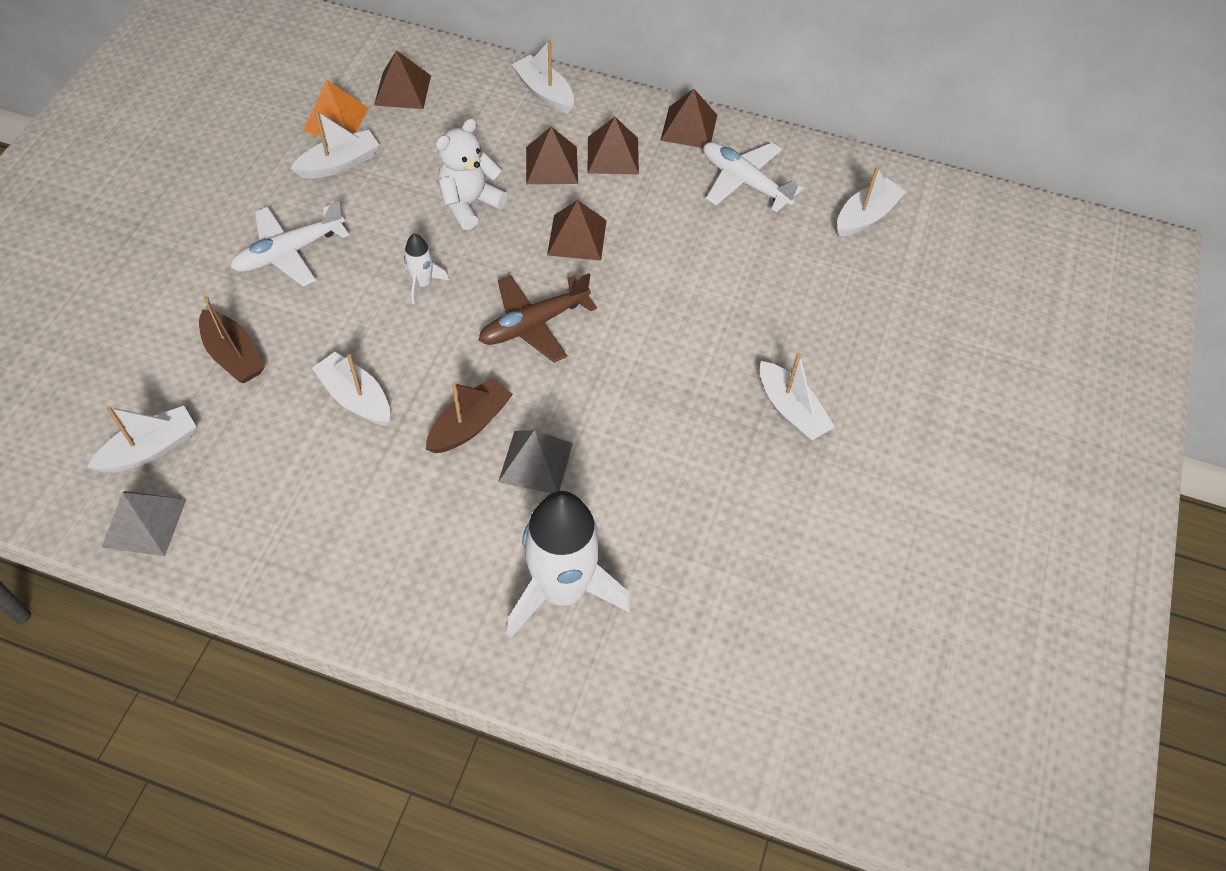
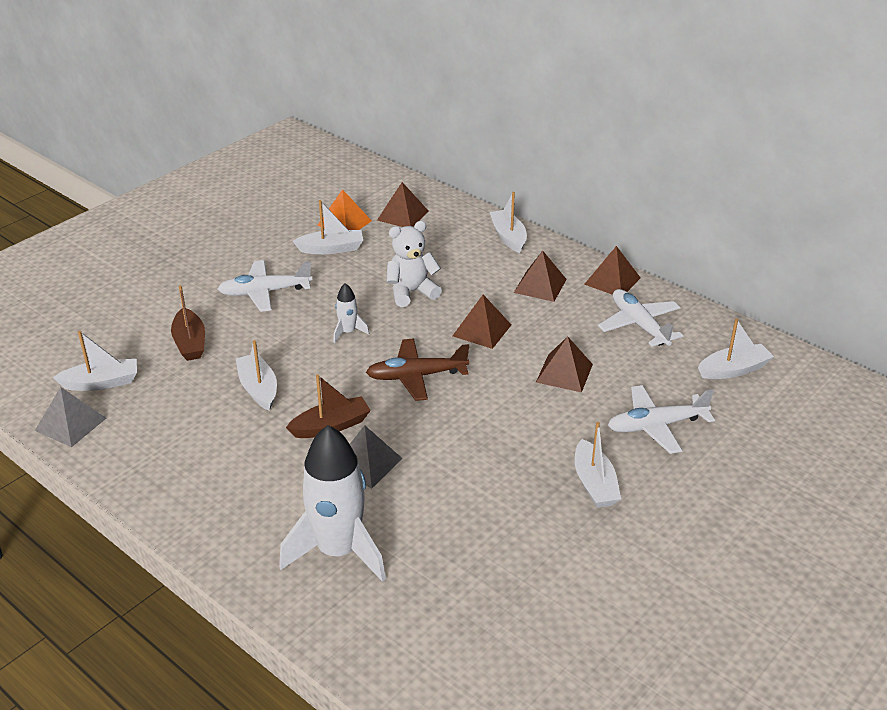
camera: 25 degrees right, 20 degrees down
(552, 165) = (488, 282): brown pyramid -> brown pyramid (564, 373)
(820, 314) = (656, 426): none -> white plane

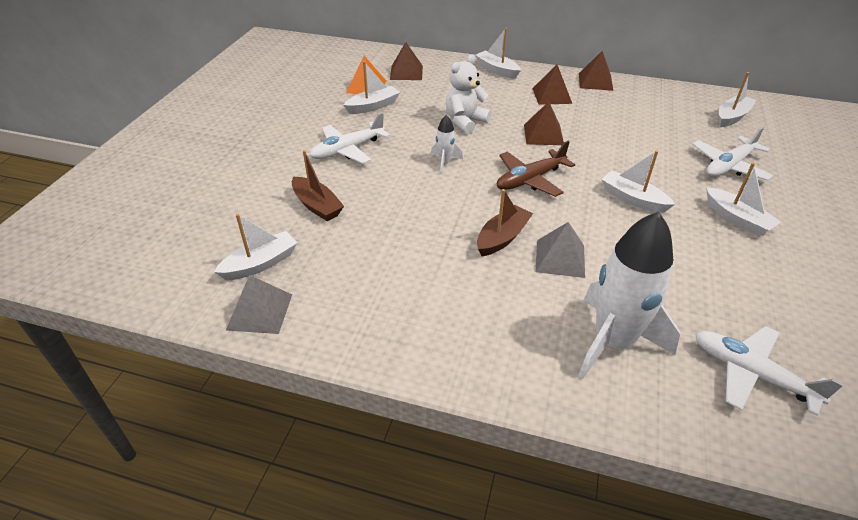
camera: 25 degrees left, 5 degrees up
(258, 389) = (412, 226): white boat -> white boat (633, 199)
(564, 373) = (631, 148): brown pyramid -> none
(639, 325) = (643, 104): white plane -> white plane (751, 374)

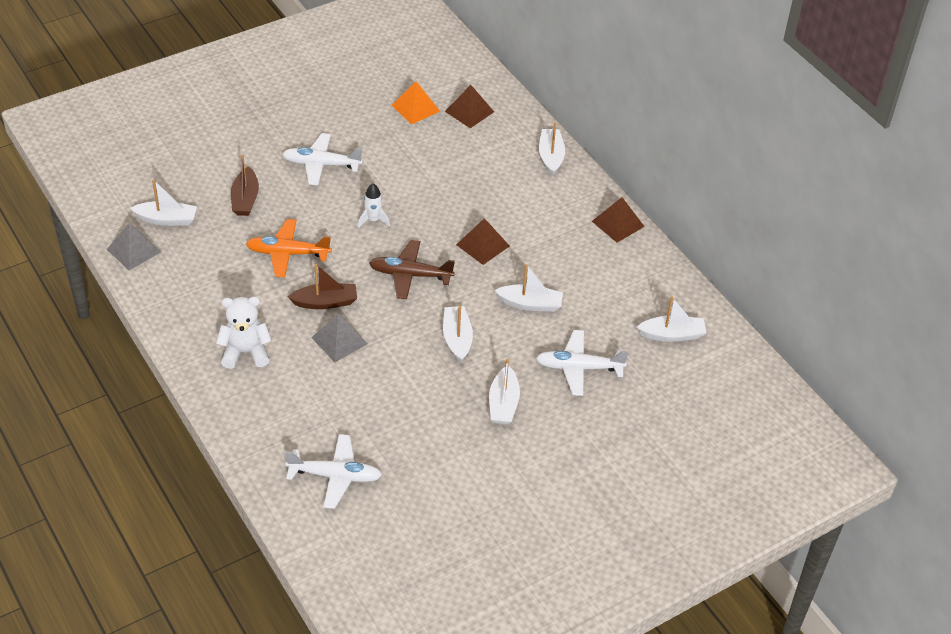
camera: 40 degrees right, 5 degrees up
(373, 106) = (393, 133): white boat -> white boat (530, 304)
(414, 222) = (287, 253): none -> orange plane
(465, 121) = (441, 194): white teddy bear -> white teddy bear (245, 352)
(552, 95) = (553, 213): brown pyramid -> none
(613, 342) = (290, 405): white rocket -> none
(751, 374) = (335, 476): white plane -> white plane turned 105 degrees clockwise

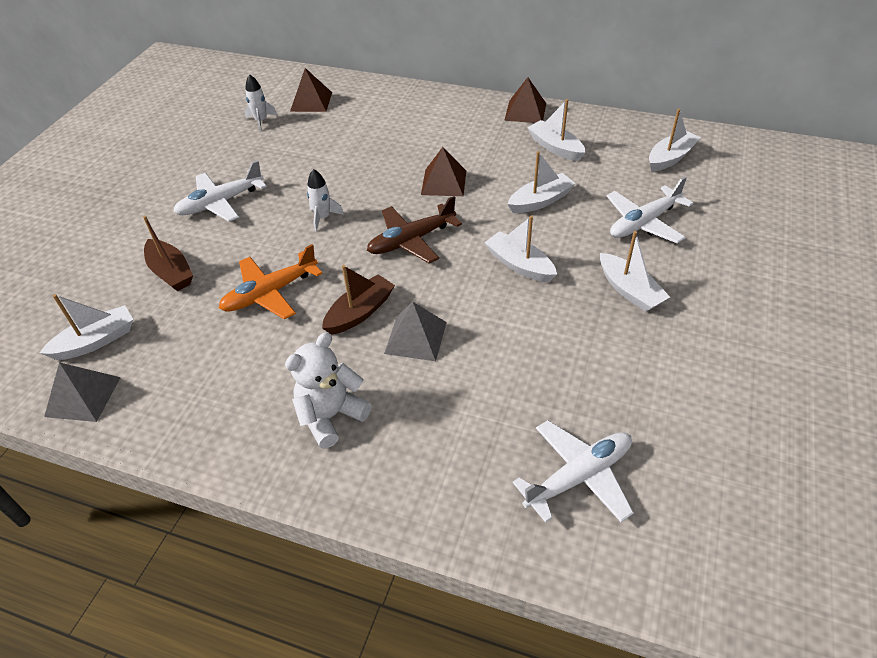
camera: 35 degrees left, 0 degrees up
(415, 108) = (261, 121): orange pyramid -> white rocket
(551, 156) = (416, 97): white boat -> white boat (555, 147)

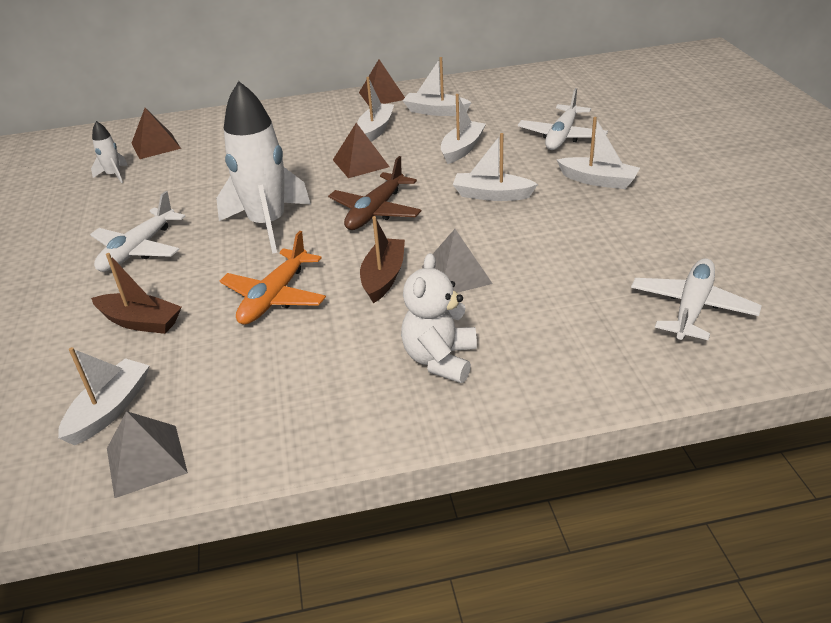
camera: 30 degrees left, 10 degrees down
(323, 218) = (268, 224): white rocket -> white rocket, size x2.26
(670, 158) = (537, 91): white boat -> white boat (376, 130)

